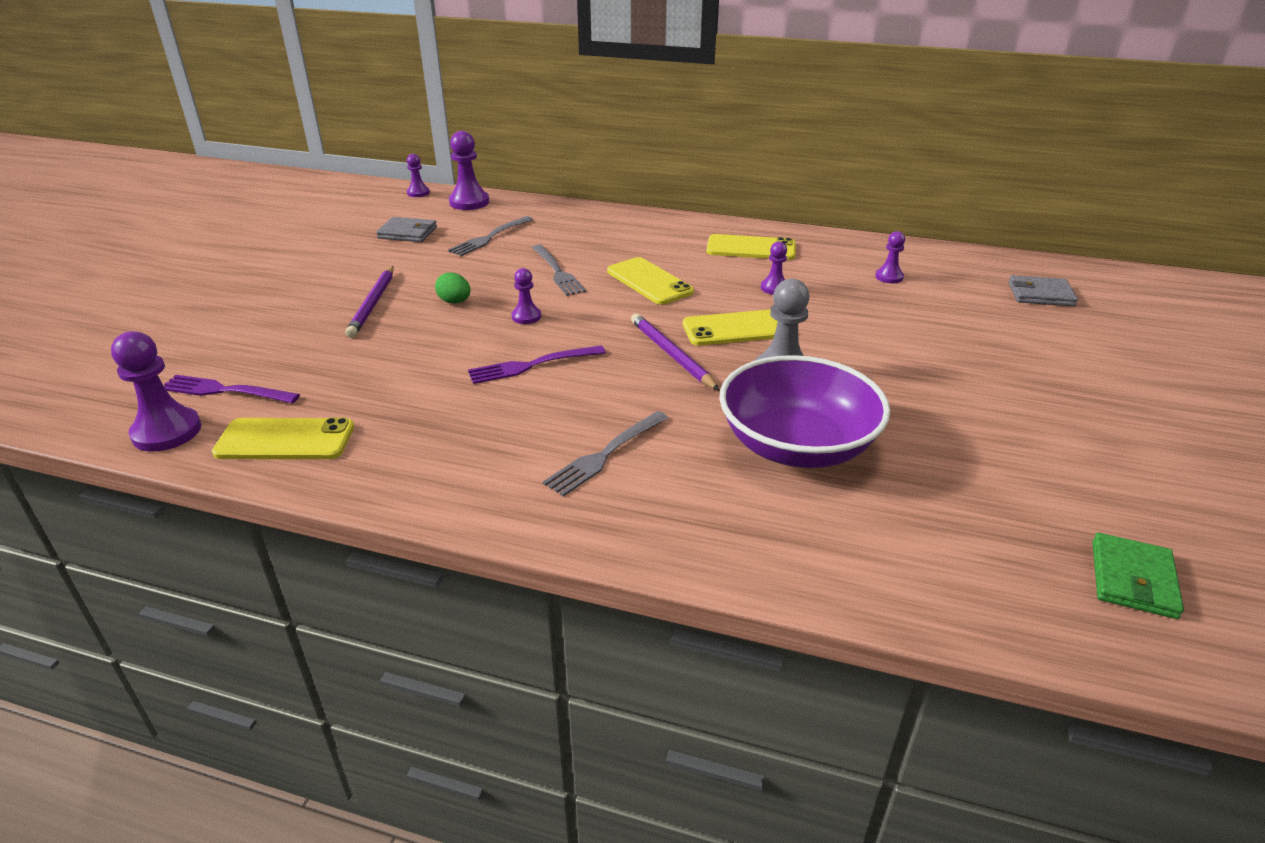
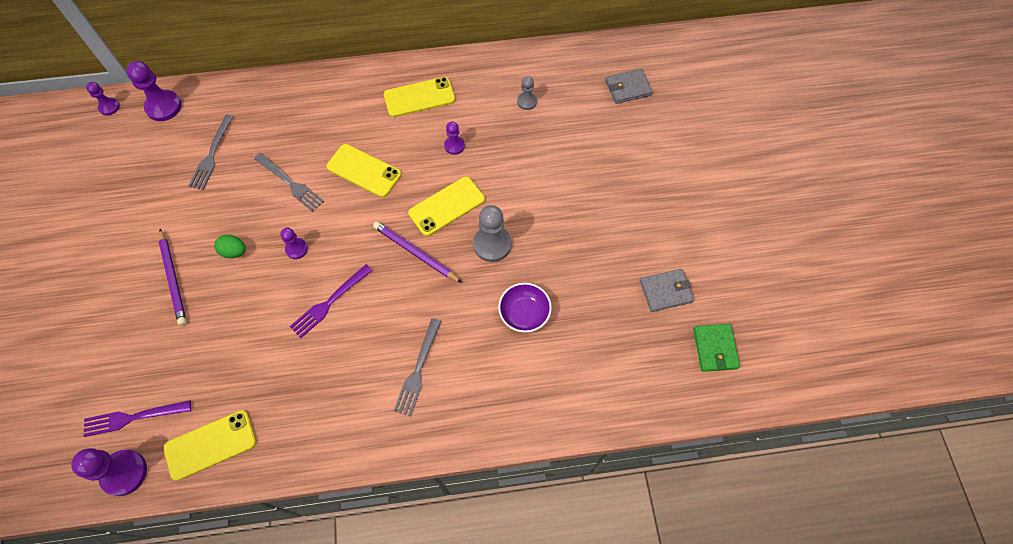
camera: 25 degrees left, 30 degrees up
(407, 233) = (139, 172): grey wallet -> grey wallet (665, 291)
(797, 445) = (524, 313): purple bowl -> purple bowl, size x0.52
(889, 277) = (526, 102): purple pawn -> grey pawn

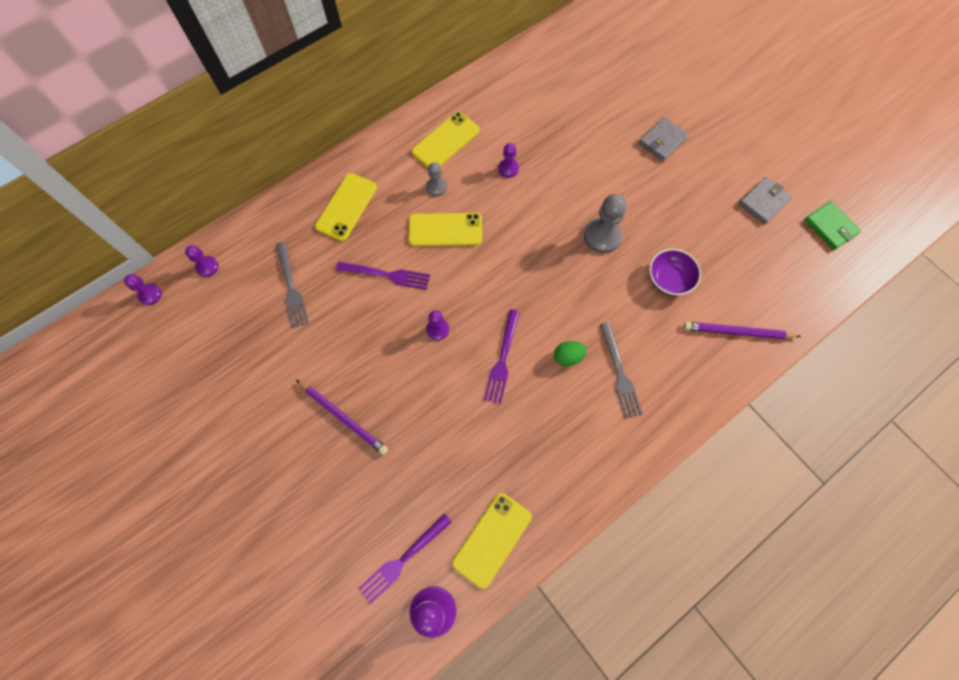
camera: 30 degrees left, 5 degrees up
(163, 107) = (207, 267): purple pawn -> purple pawn, size x0.57
(234, 251) = (382, 362): green egg -> green egg (568, 357)
(291, 183) = (387, 275): grey fork -> purple fork
(416, 253) = (544, 277): purple pencil -> purple pencil (737, 332)
(446, 206) = (540, 224): yellow phone -> yellow phone (346, 207)
(526, 102) = (541, 101): grey pawn -> grey pawn (436, 187)
(627, 88) = (615, 50): grey wallet -> grey wallet (662, 141)

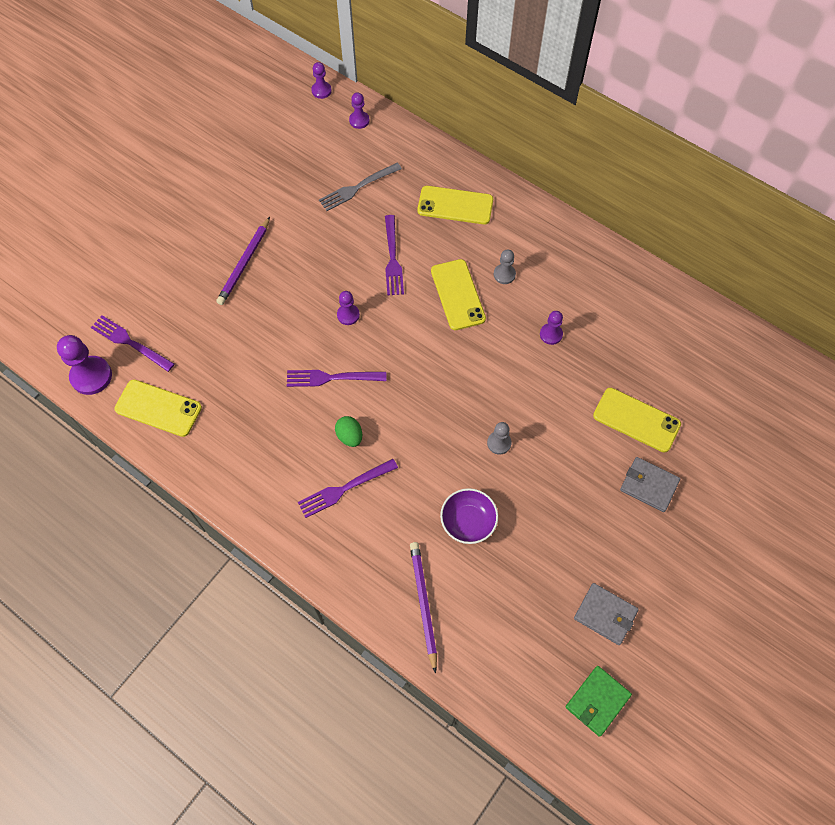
camera: 75 degrees right, 5 degrees down
(446, 141) = (563, 269): yellow phone -> yellow phone (636, 420)
(602, 236) = (499, 443): grey pawn -> grey pawn, size x0.57
(620, 373) = (344, 489): grey fork -> purple fork

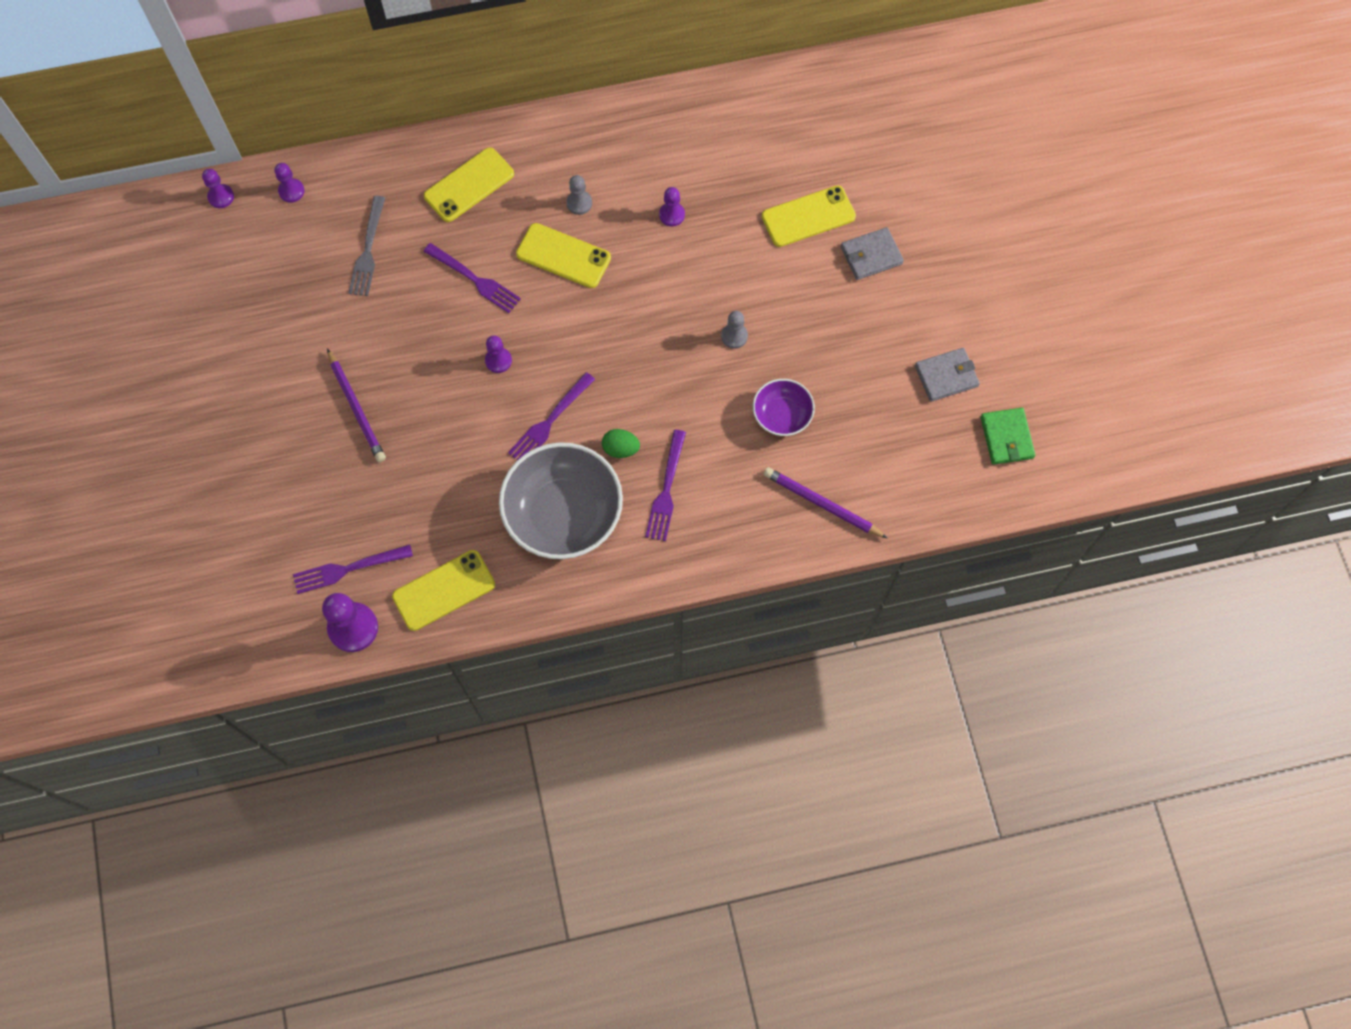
camera: 50 degrees left, 5 degrees up
(272, 437) = (563, 513): none -> grey bowl

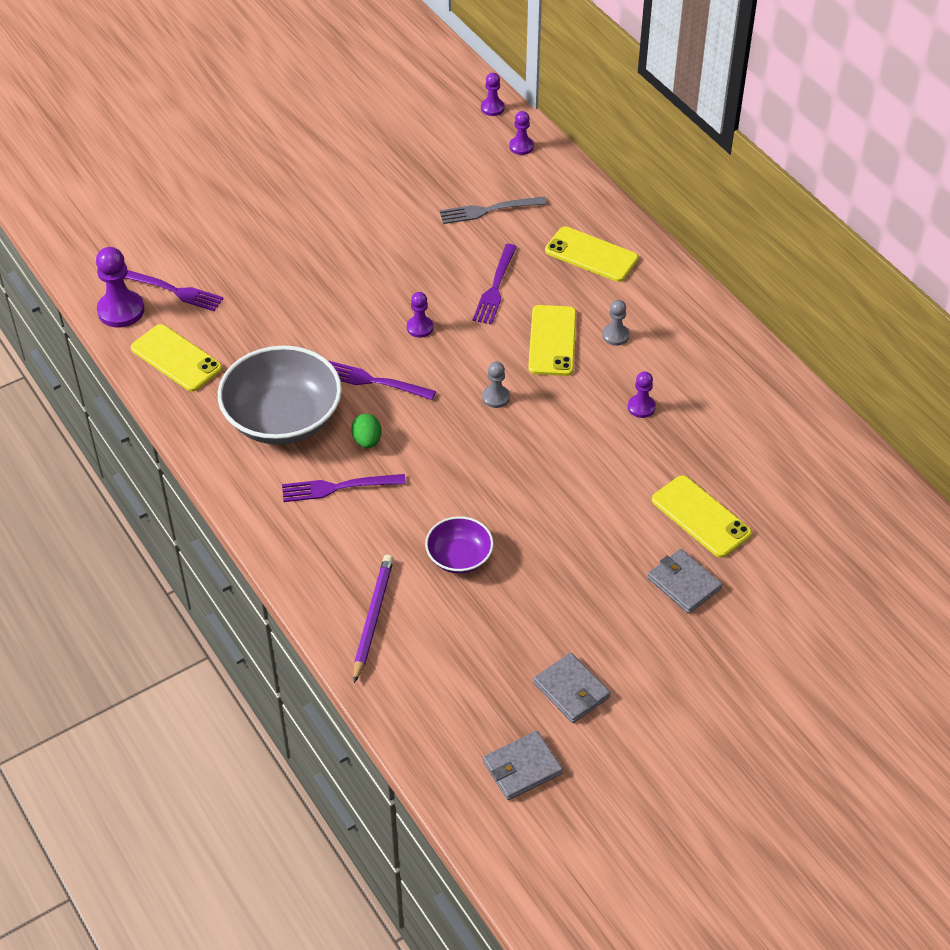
camera: 70 degrees right, 20 degrees down
(348, 569) = (174, 291): purple fork -> purple fork turned 150 degrees clockwise
(356, 408) = (330, 250): purple pencil -> none
(734, 336) = (530, 494): grey pawn -> grey pawn (496, 397)
(1006, 437) = (522, 767): green wallet -> grey wallet

